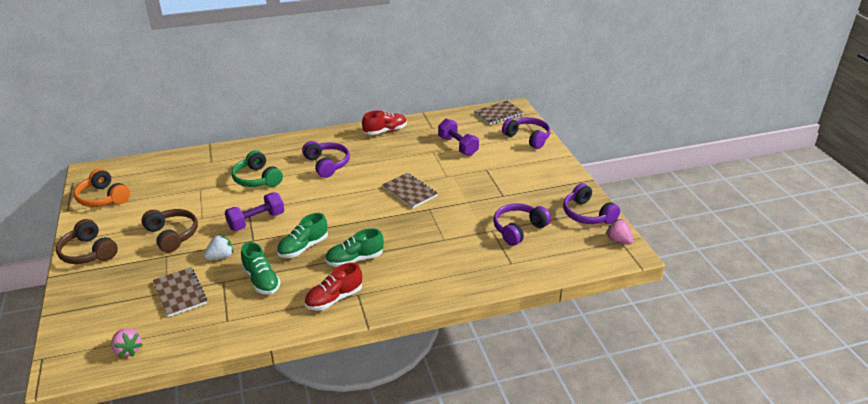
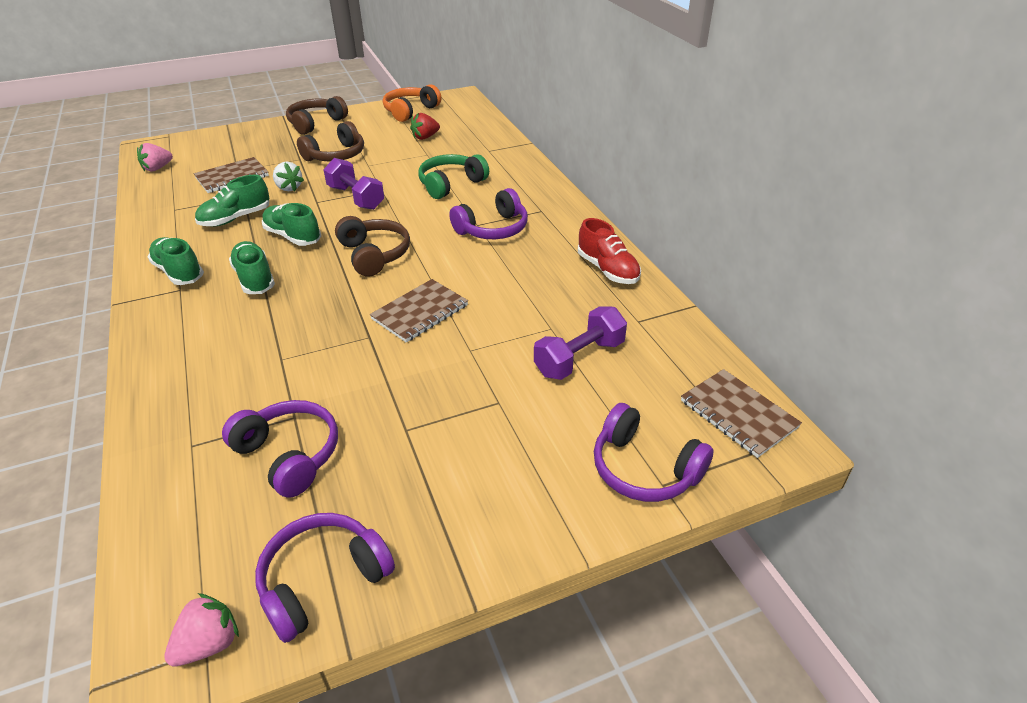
camera: 85 degrees right, 5 degrees up
(166, 190) = (425, 137): none -> red strawberry
(334, 298) = (179, 272): red shoe -> green shoe
(341, 210) = (374, 255): none -> brown headphones
(527, 138) = (644, 468): purple headphones -> purple headphones turned 90 degrees clockwise

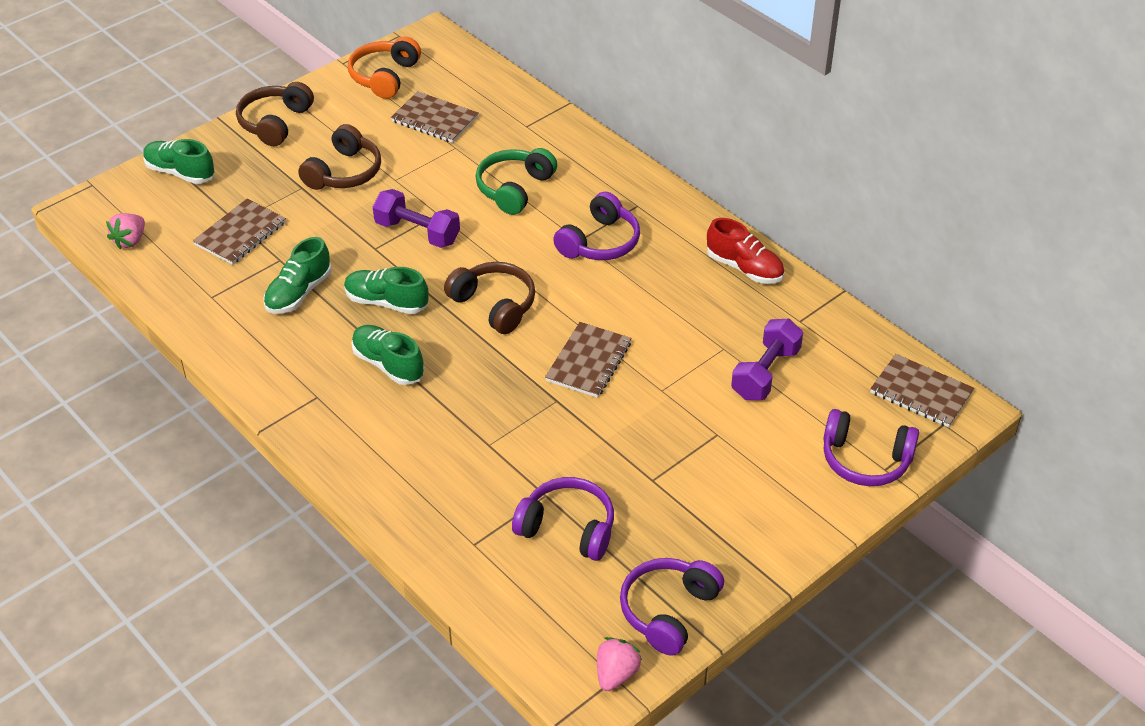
camera: 20 degrees left, 5 degrees up
(179, 272) = (297, 377): green shoe -> green shoe (180, 172)
(289, 188) = (325, 235): white strawberry -> none
(425, 137) = (435, 119): red strawberry -> brown notebook

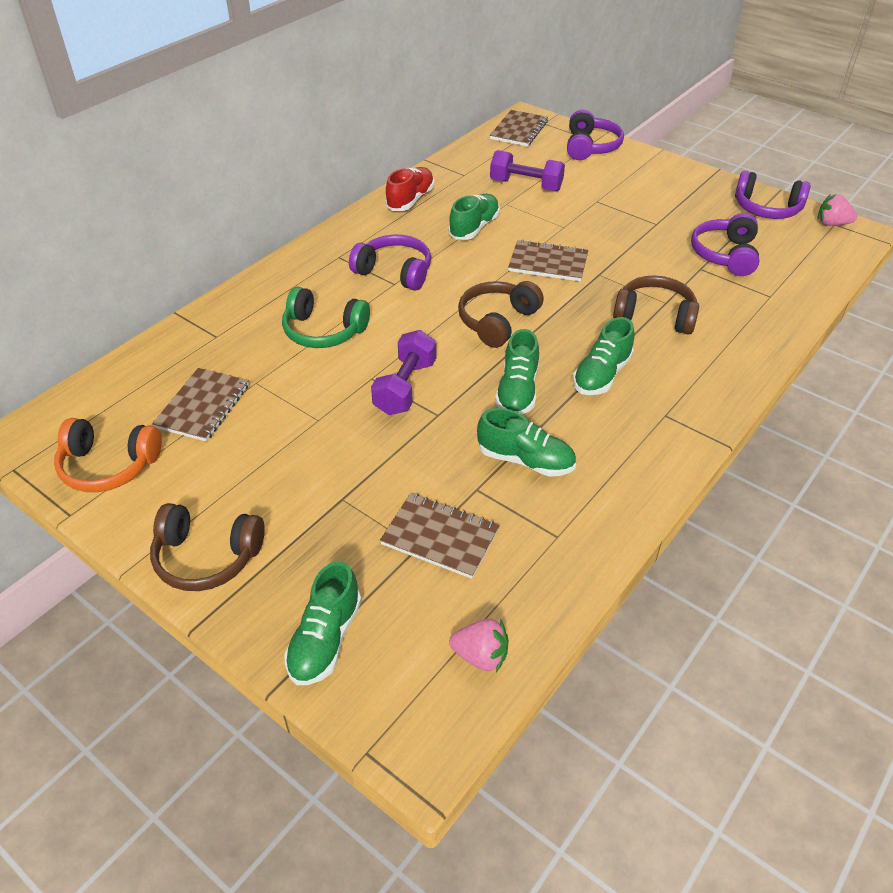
camera: 100 degrees left, 0 degrees up
(344, 172) = (309, 465): brown headphones -> brown headphones (654, 316)
(674, 313) = (474, 228): none -> green shoe

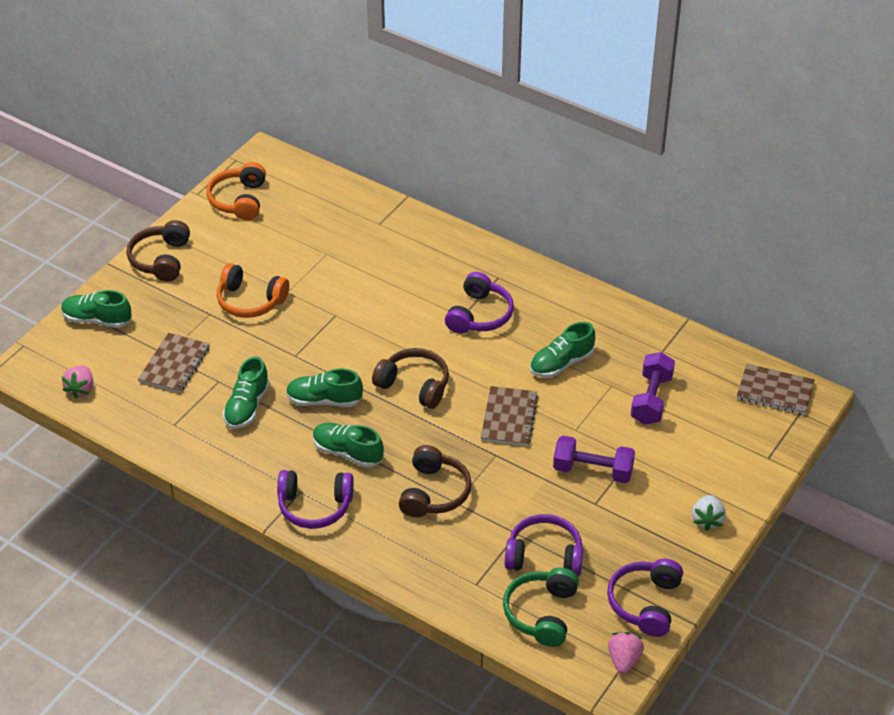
camera: 85 degrees right, 0 degrees up
(203, 406) = (299, 231): brown notebook -> none
(323, 331) = (391, 281): green headphones -> green headphones (542, 613)
(326, 455) = (250, 301): none -> orange headphones
(405, 387) = (325, 335): purple dumbbell -> purple dumbbell (592, 470)
(410, 200) = (603, 315): red shoe -> none
(474, 228) = (561, 363): green shoe -> green shoe turned 120 degrees clockwise
(590, 147) = (751, 453): purple headphones -> purple headphones (315, 506)
(667, 173) = (707, 520): none -> white strawberry

